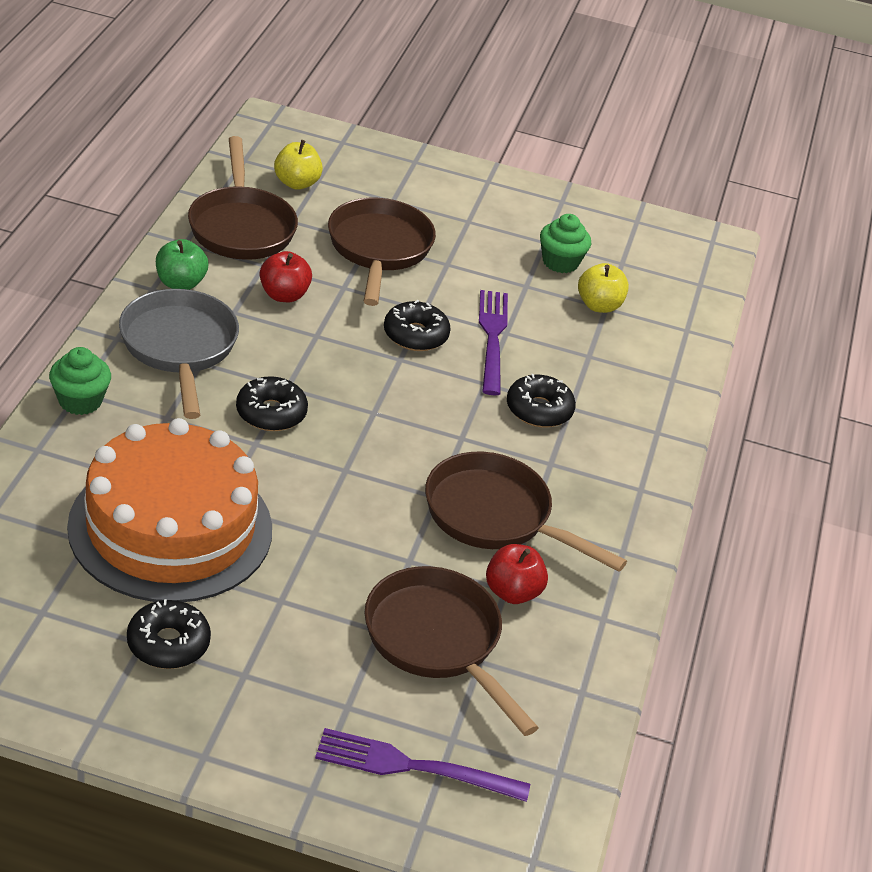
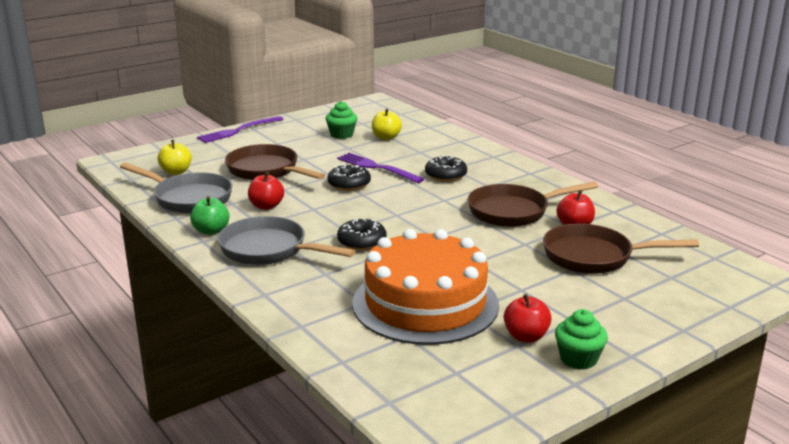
camera: 45 degrees left, 15 degrees down
(80, 401) = (274, 296): green cupcake -> green cupcake (578, 359)
(168, 643) = (526, 336): black donut -> red apple
(241, 226) = (188, 198): brown pan -> grey pan
(412, 767) = (684, 294): purple fork -> purple fork (238, 131)

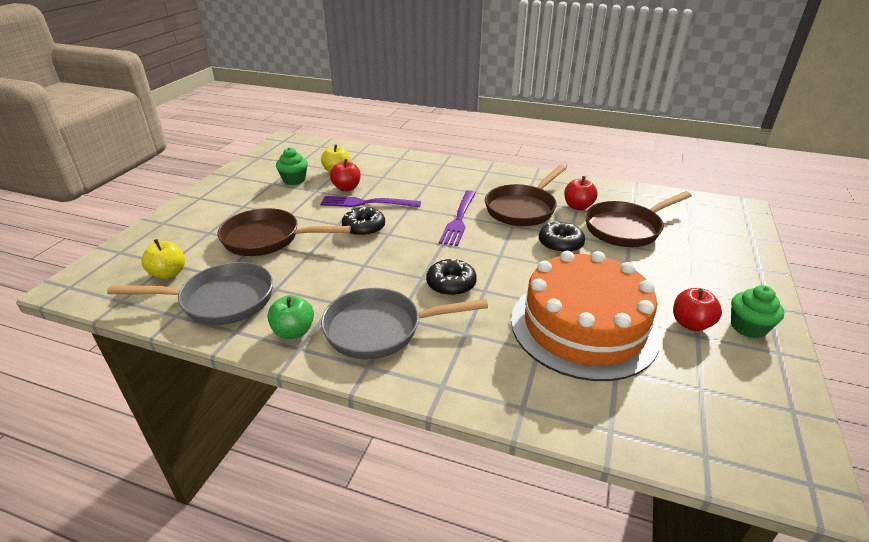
camera: 35 degrees left, 10 degrees up
(238, 131) = (184, 204): purple fork -> purple fork (459, 220)
(266, 206) = (316, 279): red apple -> red apple (346, 188)
(445, 175) = (431, 193): black donut -> black donut (560, 243)

